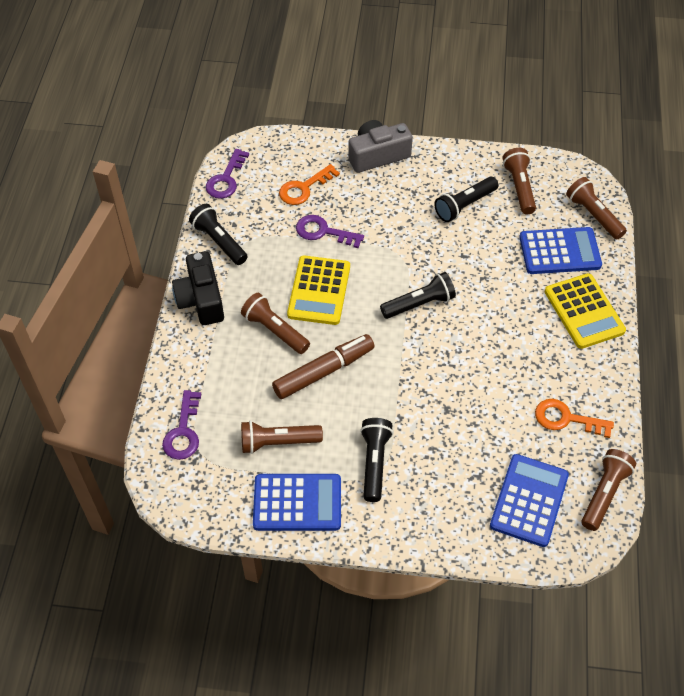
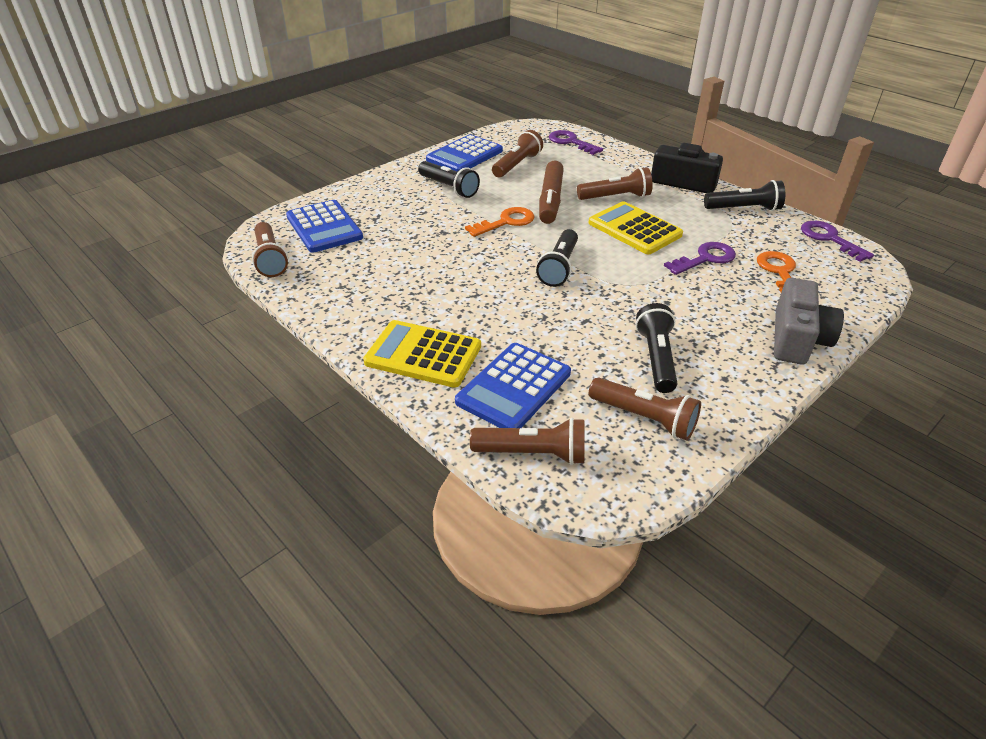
camera: 130 degrees right, 15 degrees down
(566, 419) = (348, 278): orange key -> orange key (506, 222)

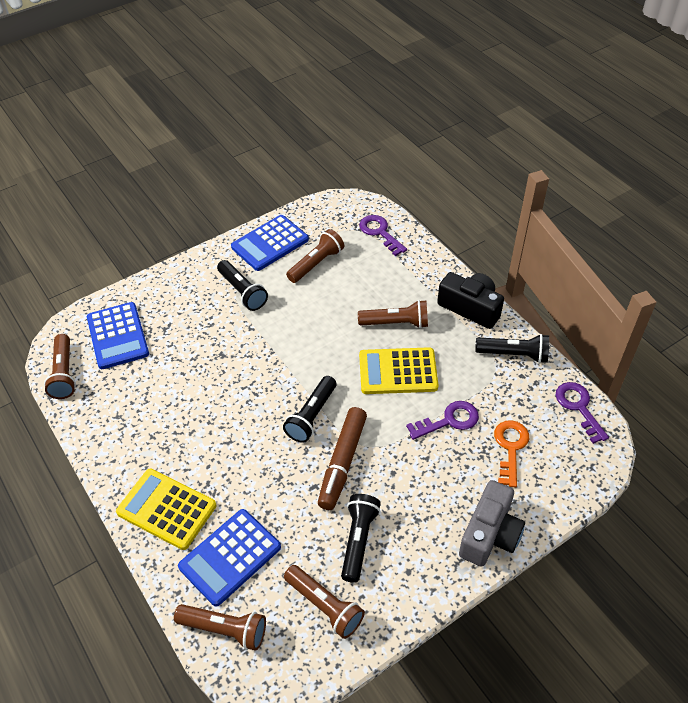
camera: 10 degrees right, 10 degrees up
(506, 222) = (282, 347): orange key -> none
(550, 200) = (332, 321): brown marker -> brown marker (342, 462)
(634, 229) = (398, 371): yellow calculator -> yellow calculator turned 60 degrees counterclockwise

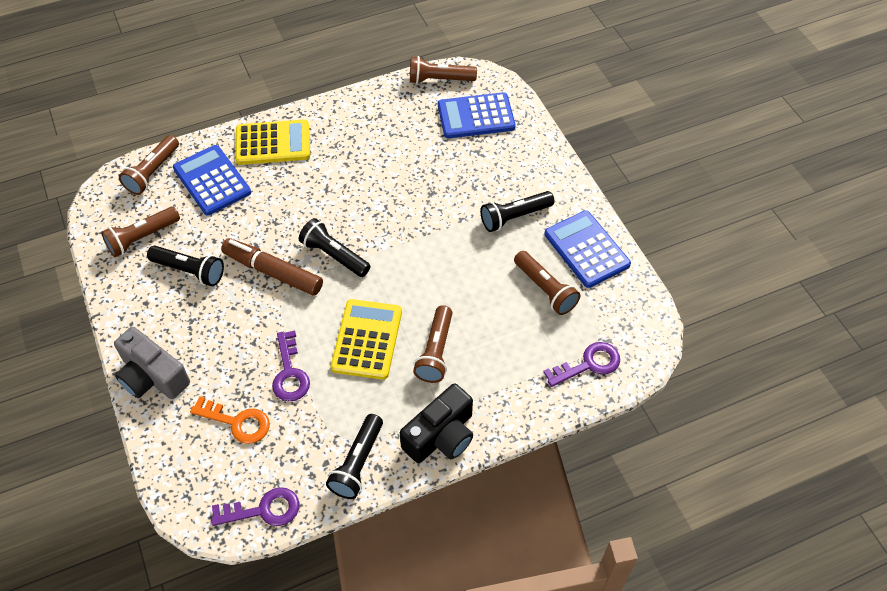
camera: 100 degrees right, 5 degrees up
(166, 509) = (273, 143): yellow calculator -> yellow calculator turned 45 degrees clockwise

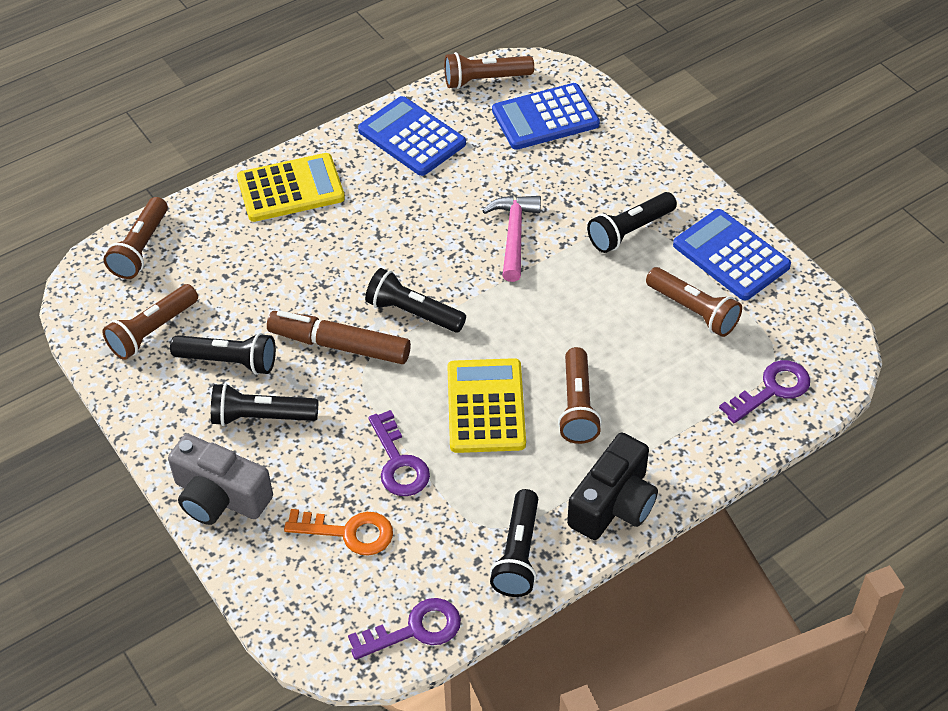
camera: 10 degrees left, 5 degrees down
(200, 318) = (261, 417): none -> black flashlight
(212, 180) = (224, 247): blue calculator -> blue calculator (412, 137)
(426, 206) = (514, 235): none -> pink hammer

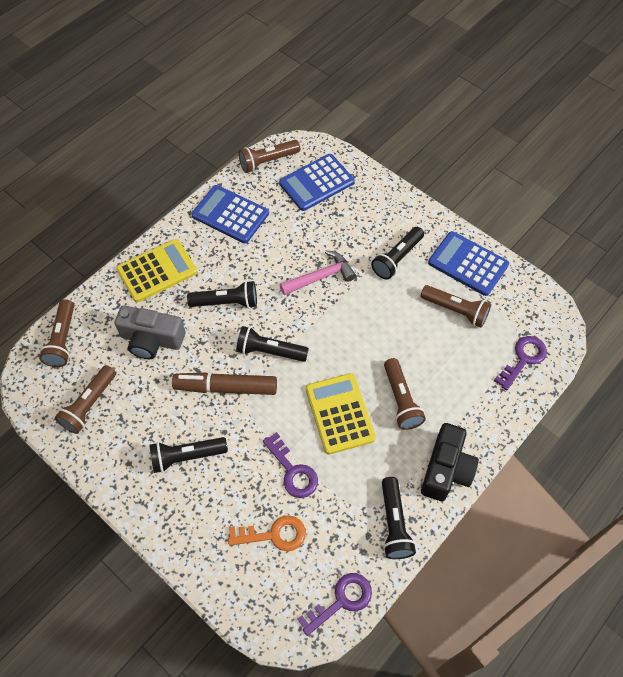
camera: 15 degrees left, 10 degrees up
(220, 496) = (175, 527): grey camera -> grey camera (151, 340)
(229, 361) = (151, 417): black flashlight -> black flashlight (226, 302)
(514, 235) = (321, 277): pink hammer -> pink hammer turned 75 degrees clockwise

